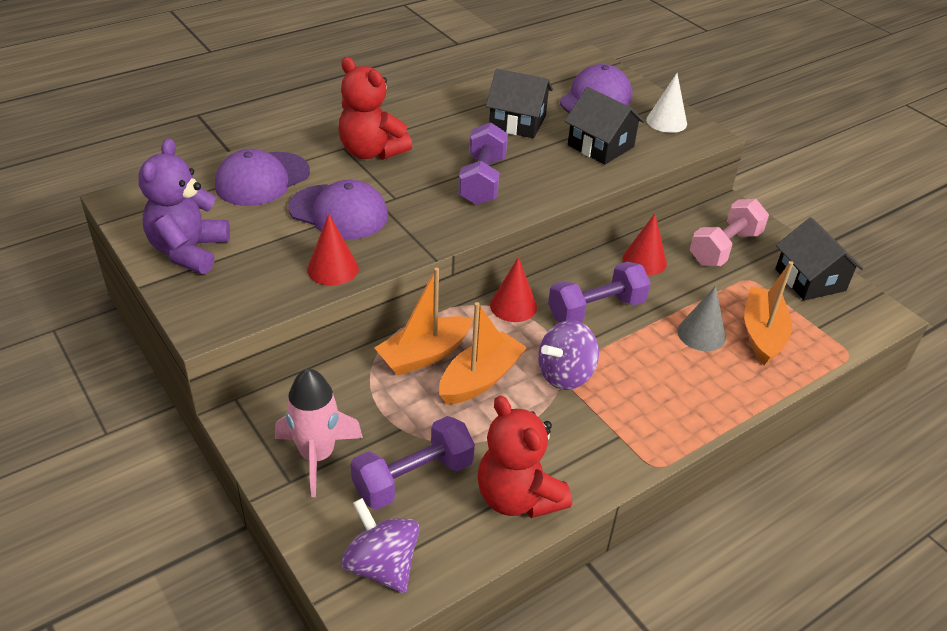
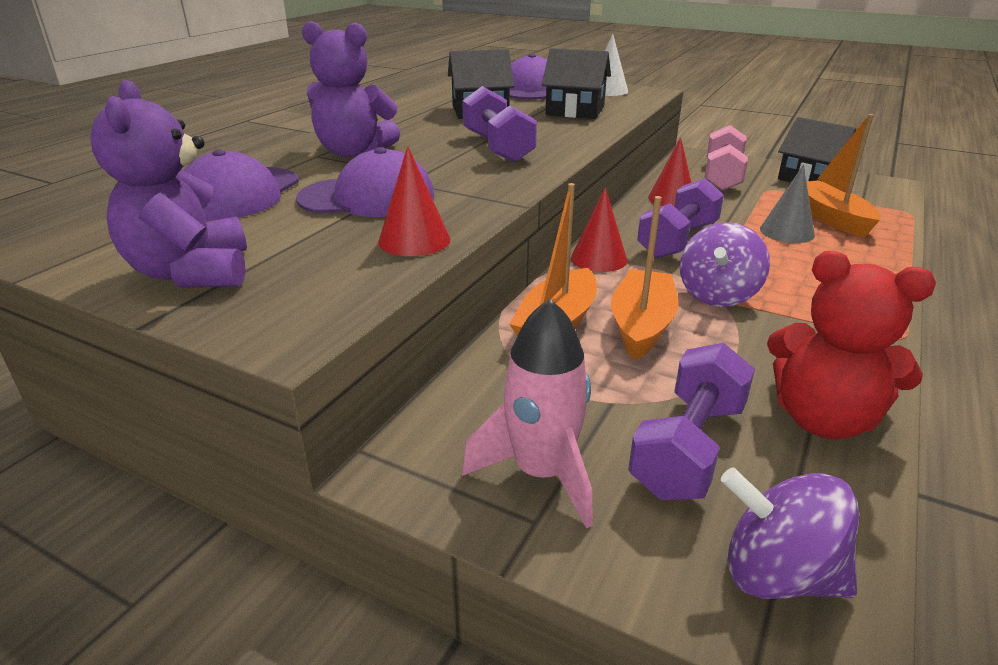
camera: 25 degrees left, 10 degrees down
(371, 152) = (353, 152): red teddy bear -> purple teddy bear

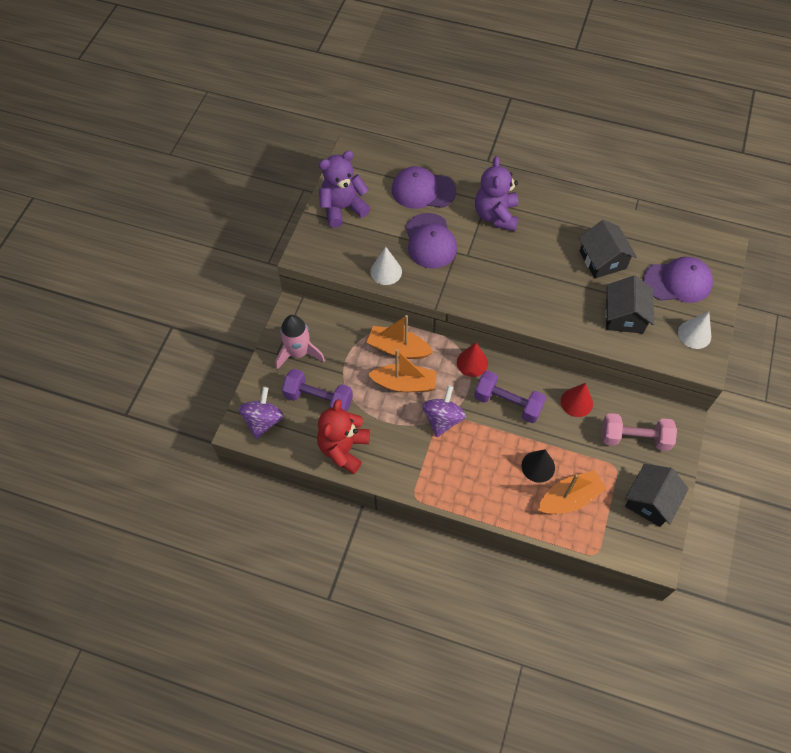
camera: 80 degrees right, 30 degrees up
(414, 240) = (386, 271): red cone -> white cone
(497, 148) = (524, 282): purple dumbbell -> none
(717, 295) = (442, 419): purple spinning top -> purple spinning top turned 90 degrees clockwise
(787, 232) = (538, 466): grey cone -> black cone

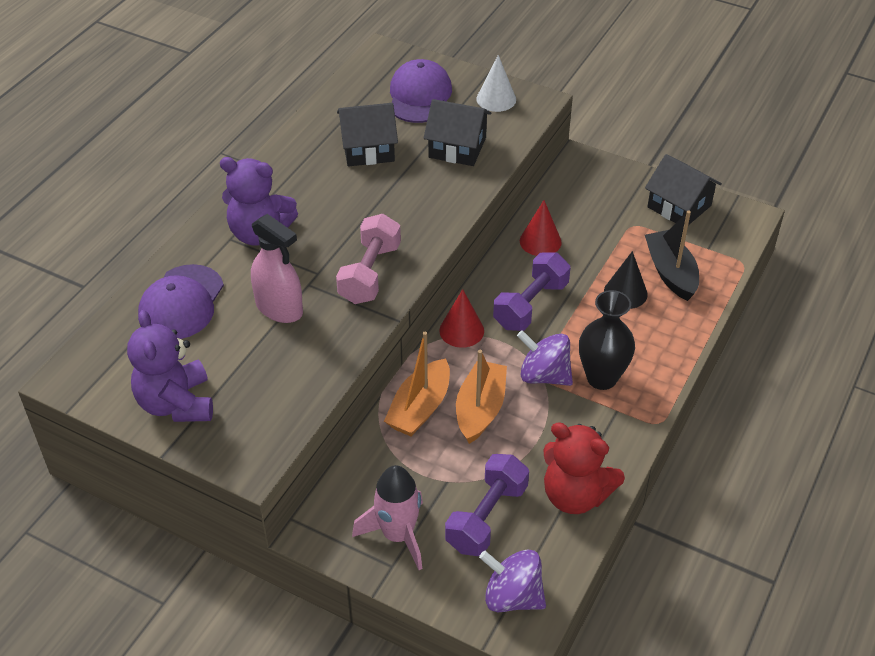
camera: 80 degrees left, 15 degrees down
(386, 271) = (318, 366): white cone -> none
(430, 241) = (279, 308): purple cap -> pink spray bottle
(448, 456) = (601, 378): none -> black vase
(569, 498) = (671, 273): orange boat -> black boat
(634, 438) = (597, 202): pink dumbbell -> pink dumbbell (370, 274)

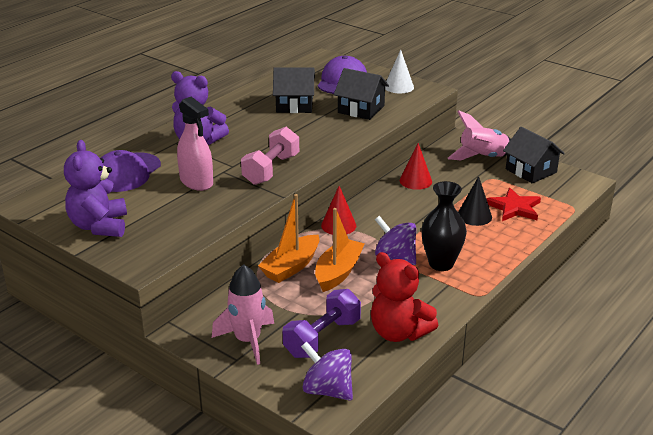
camera: 10 degrees right, 15 degrees down
(531, 305) = (397, 216): purple dumbbell -> none
(615, 190) = (483, 158): none -> pink rocket
(671, 273) = (514, 208): black boat -> red star

